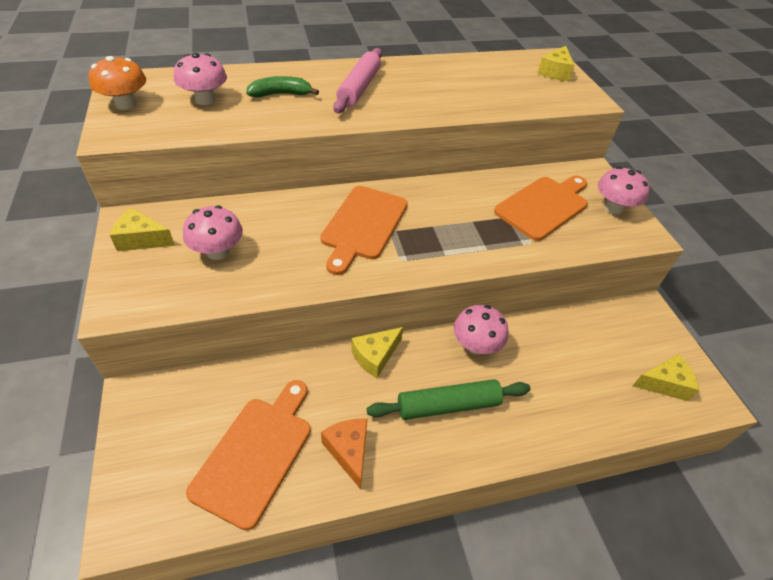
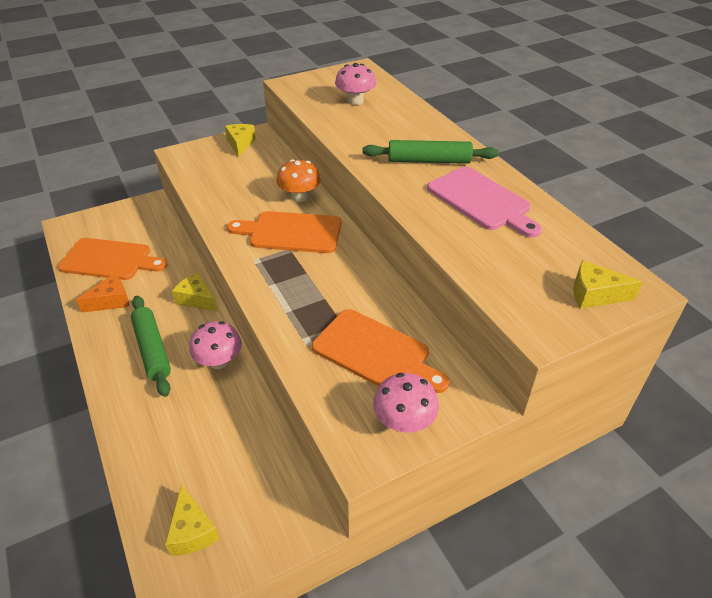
camera: 80 degrees right, 5 degrees down
(126, 104) = (329, 77): orange mushroom -> orange mushroom (299, 197)
(218, 252) = (237, 174): pink mushroom -> none
(281, 94) = (387, 127): green banana -> none
(359, 88) = (429, 161): pink rolling pin -> green rolling pin
(433, 81) = (481, 201): none -> pink cutting board

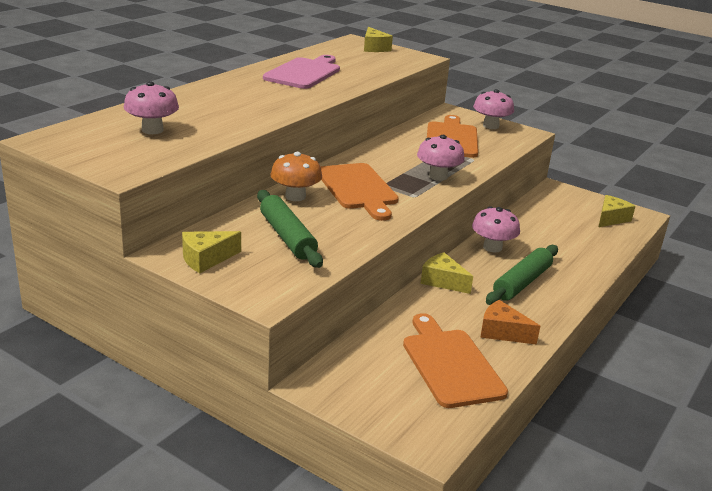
camera: 120 degrees left, 15 degrees down
(197, 299) = (442, 281): yellow cheese -> yellow cheese turned 120 degrees clockwise
(283, 293) = (438, 176): none -> pink mushroom
(429, 161) = (259, 90): green rolling pin -> green rolling pin (287, 237)

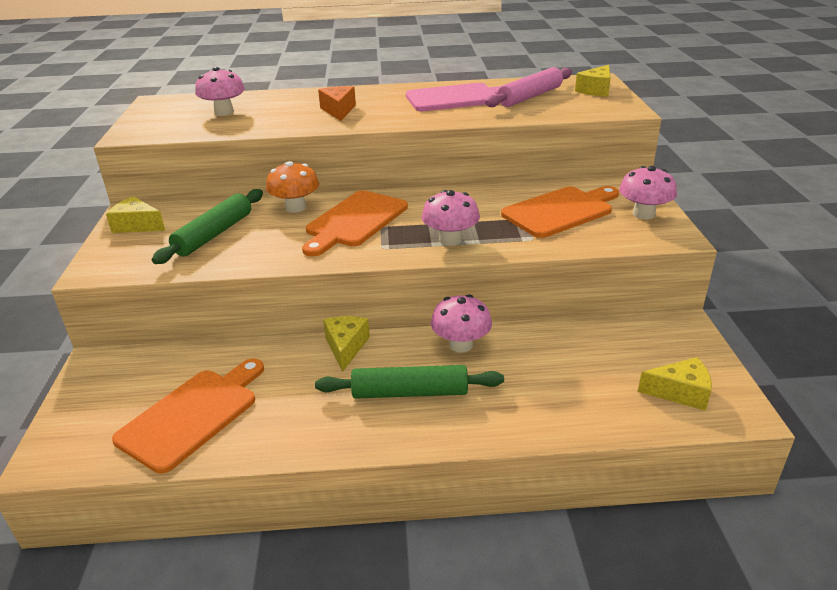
camera: 55 degrees right, 5 degrees up
(348, 61) = (530, 97): none -> pink rolling pin
(502, 332) = (287, 421): orange cheese -> orange cheese (338, 110)

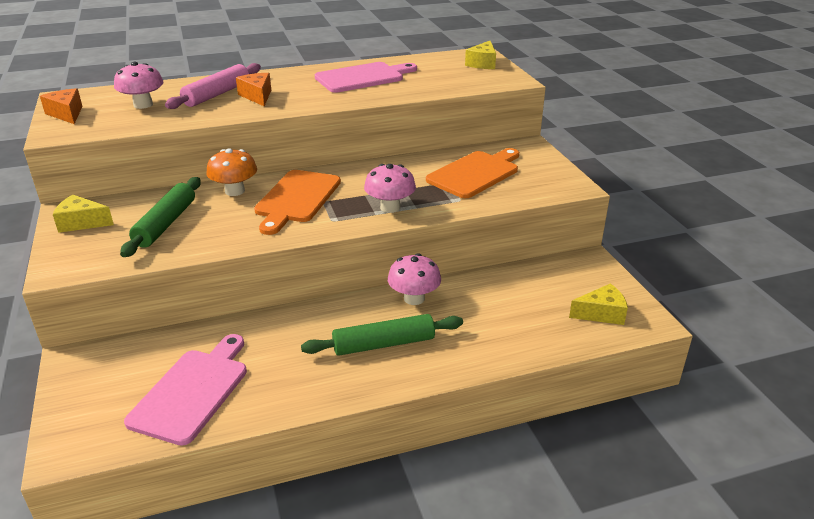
camera: 15 degrees left, 0 degrees up
(150, 117) = (66, 114): none -> orange cheese
(193, 415) = (192, 391): orange cutting board -> pink cutting board
(346, 347) = (313, 313): yellow cheese -> none
(530, 97) = (428, 73): pink rolling pin -> pink rolling pin (217, 94)
(643, 214) = (544, 170): pink mushroom -> none

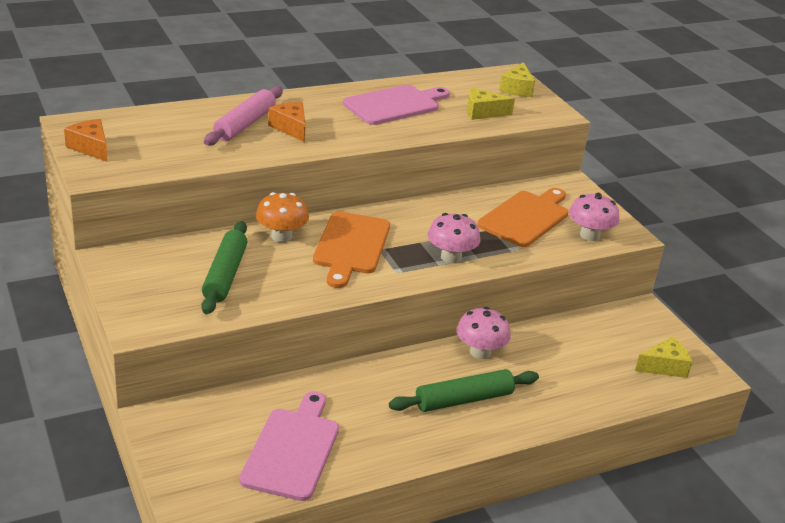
camera: 10 degrees left, 0 degrees up
(81, 223) = (134, 273): yellow cheese -> yellow cheese (482, 112)
(143, 105) = (170, 137): pink mushroom -> pink mushroom (589, 235)

